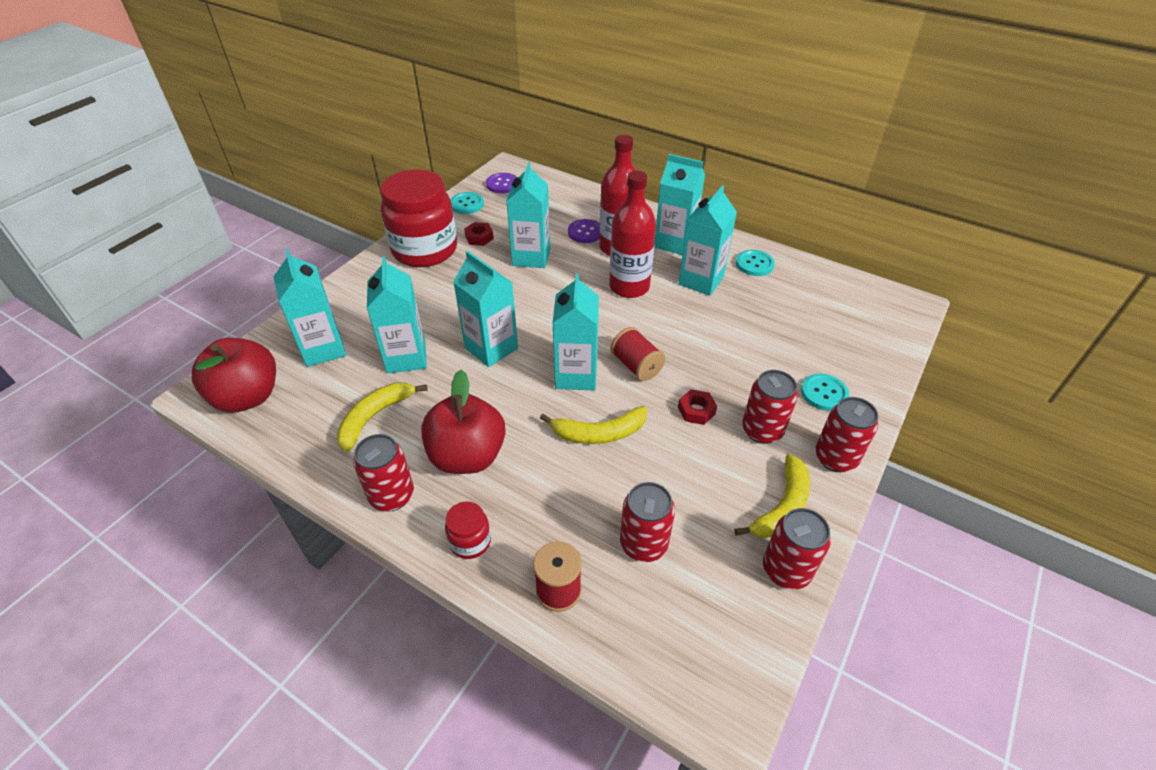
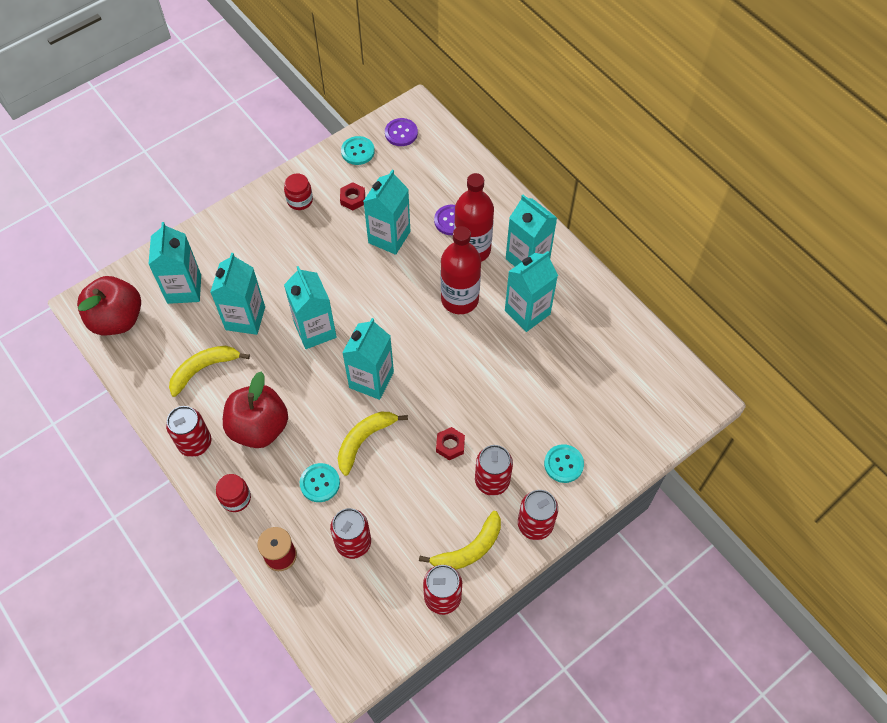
camera: 20 degrees right, 15 degrees up
(425, 250) = (300, 200): red jar -> red jar, size x0.43
(599, 433) = (364, 440): yellow banana -> yellow banana turned 120 degrees clockwise
(636, 366) = (424, 386): red spool -> none
(754, 264) = (587, 308): turquoise button -> turquoise button (320, 483)

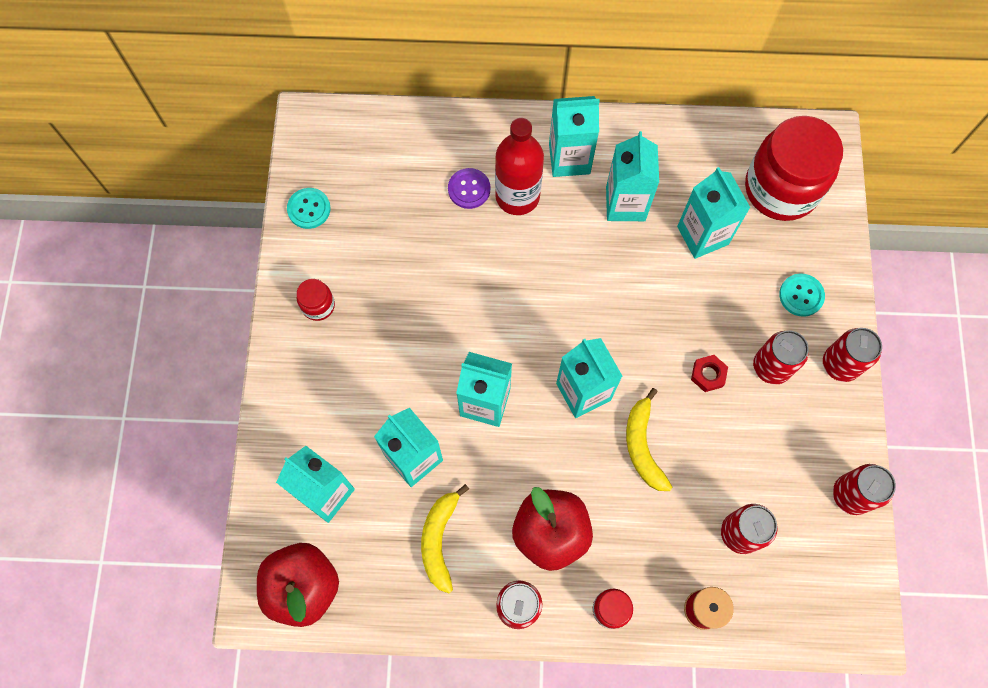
camera: 50 degrees left, 10 degrees up
(320, 483) = (655, 519): turquoise button -> none
(353, 199) = (362, 256): red nut -> none
(389, 237) = (438, 257): turquoise carton -> turquoise carton (702, 235)
(401, 133) = (324, 154): purple button -> none
(459, 299) = (562, 249): red bottle -> none
(469, 549) = (822, 438): yellow banana -> none
(633, 397) = (781, 189): none -> red jar

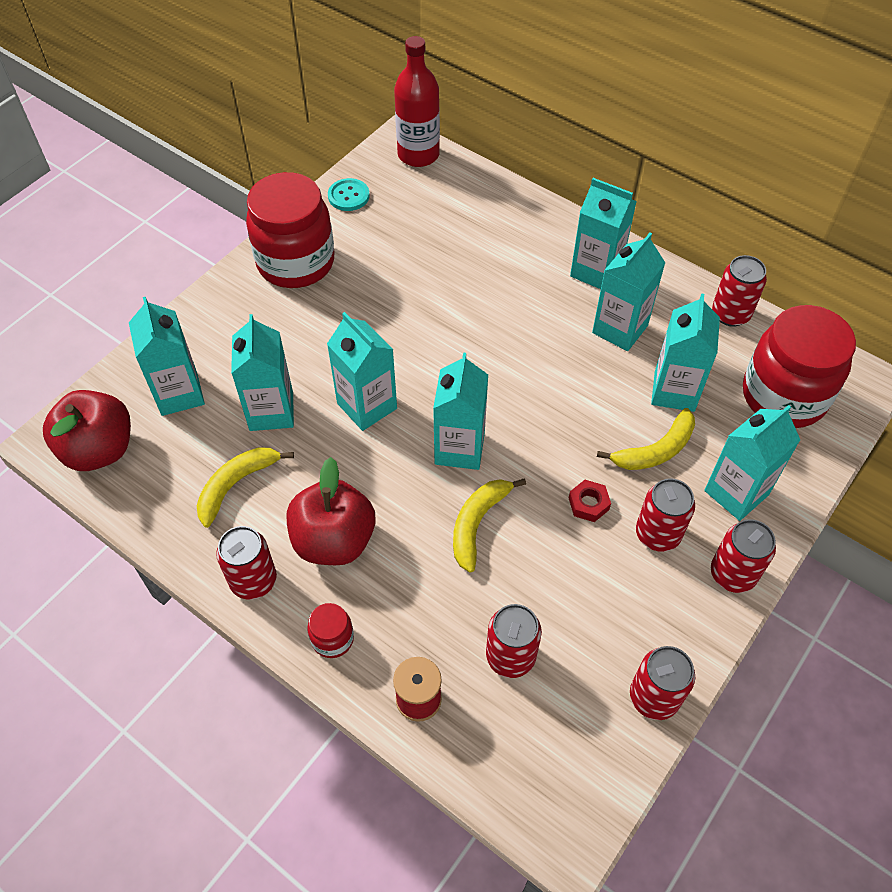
camera: 35 degrees right, 15 degrees down
(318, 305) = (296, 262): red jar -> red jar, size x2.35
(469, 189) = (489, 248): purple button -> none
(517, 196) = (526, 274): red bottle -> red bottle (418, 155)
(697, 136) = (730, 314): none -> red can
(723, 297) = (655, 450): none -> yellow banana
(801, 295) = (736, 493): turquoise button -> turquoise carton

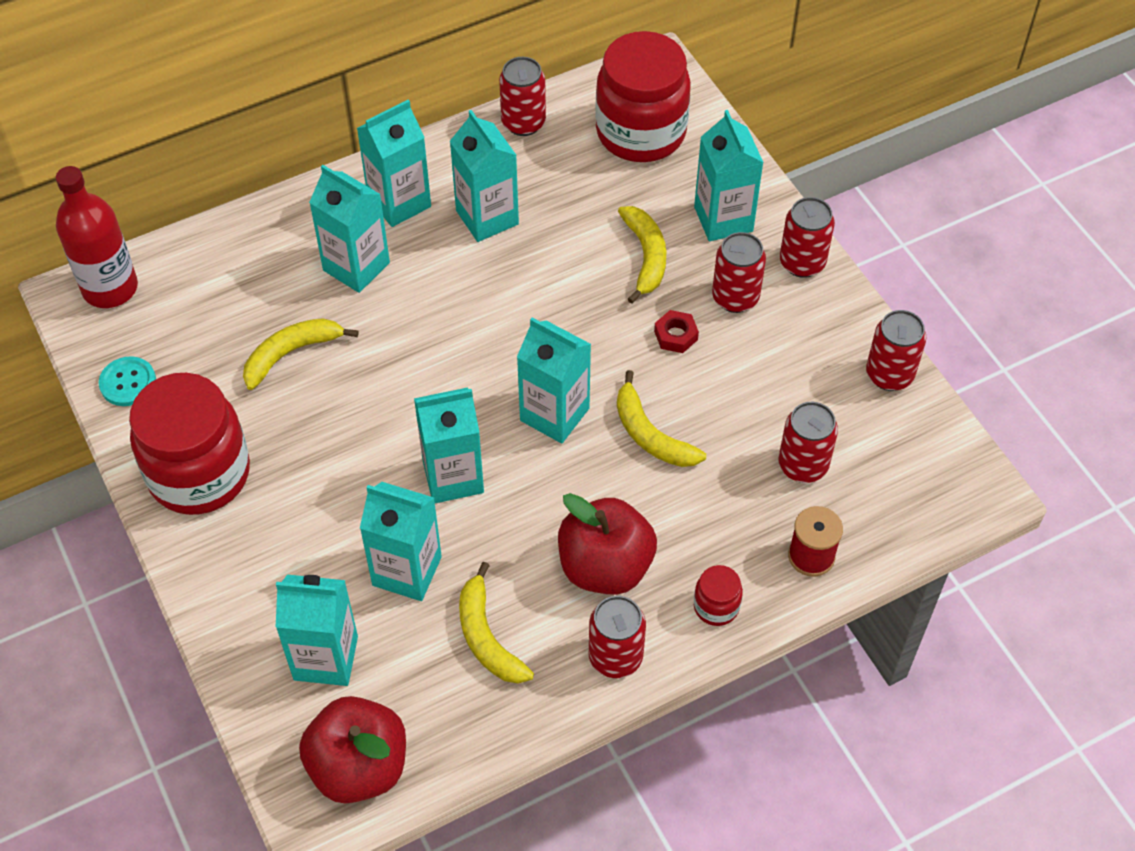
camera: 65 degrees left, 0 degrees up
(422, 268) = (291, 353): none -> yellow banana
(674, 391) = (587, 210): turquoise carton -> turquoise carton (356, 266)

